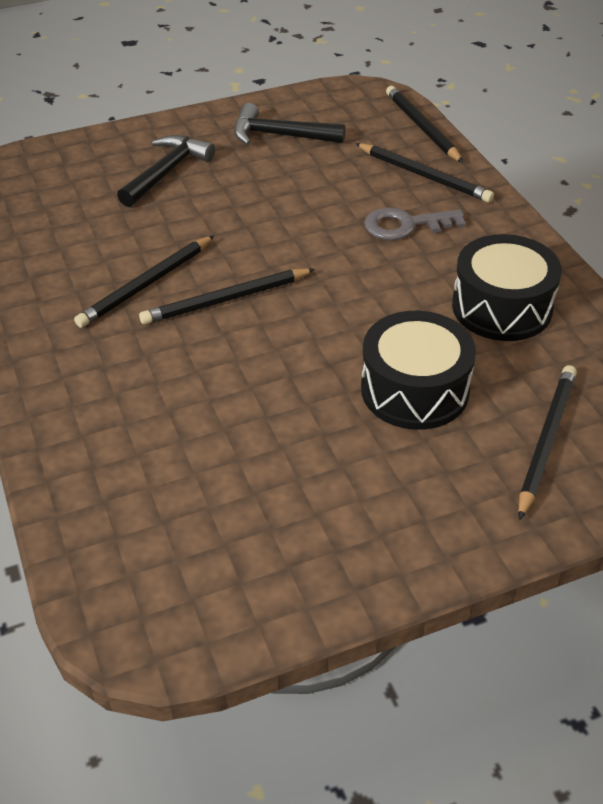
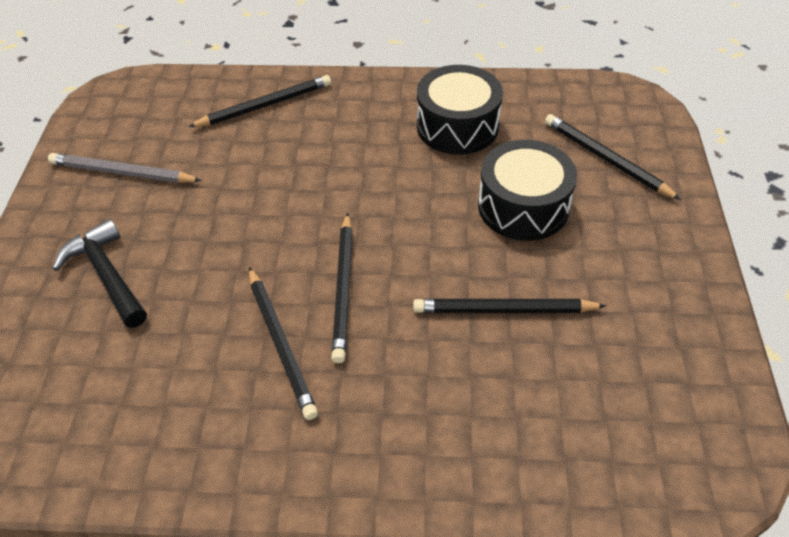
camera: 65 degrees left, 5 degrees up
(279, 136) = (123, 172): black hammer -> grey pencil
(405, 225) = (323, 140): grey key -> none
(422, 127) = (196, 81): black pencil -> black pencil (504, 309)

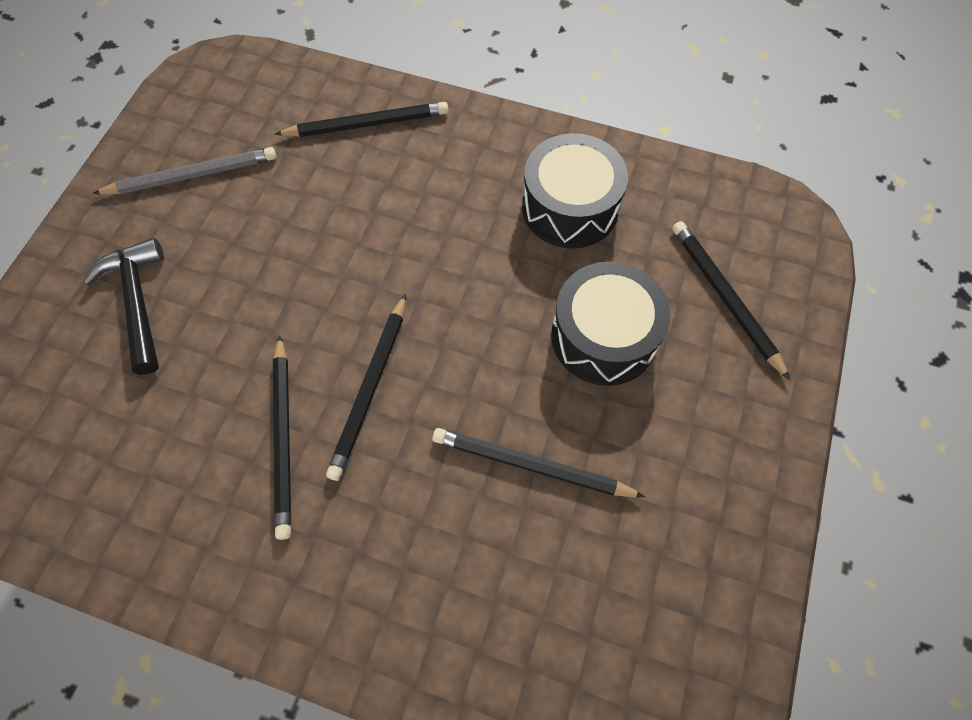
camera: 15 degrees right, 15 degrees up
(123, 172) = (191, 176): grey pencil -> grey pencil turned 135 degrees clockwise

